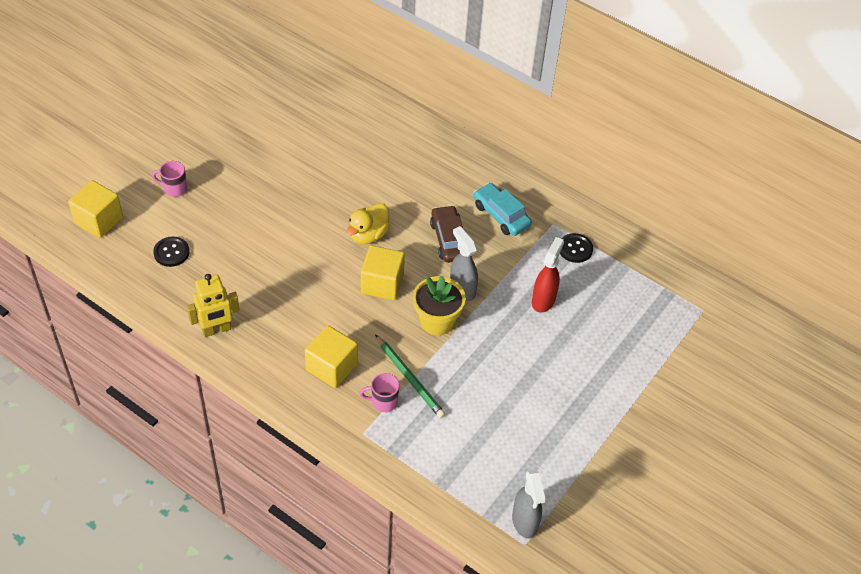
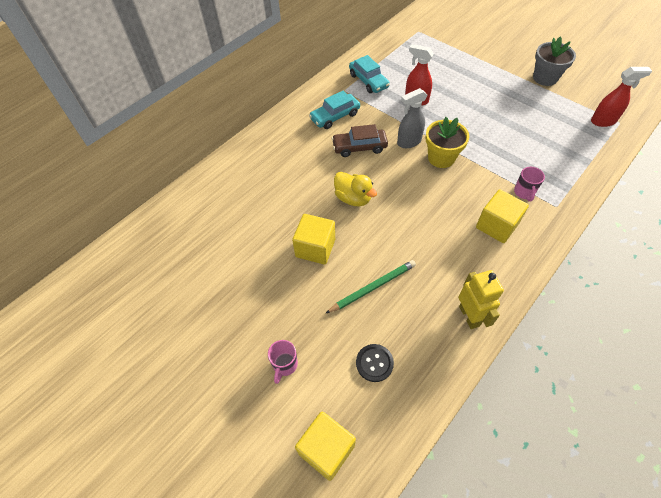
camera: 80 degrees left, 5 degrees up
(382, 283) = (406, 190): yellow cube -> yellow cube (315, 248)
(410, 378) = (498, 176): green pencil -> green pencil (373, 287)
(525, 522) = (603, 121): grey spray bottle -> red spray bottle
(575, 249) = (368, 81): black button -> turquoise car
(614, 463) = (545, 78): none -> grey flower pot

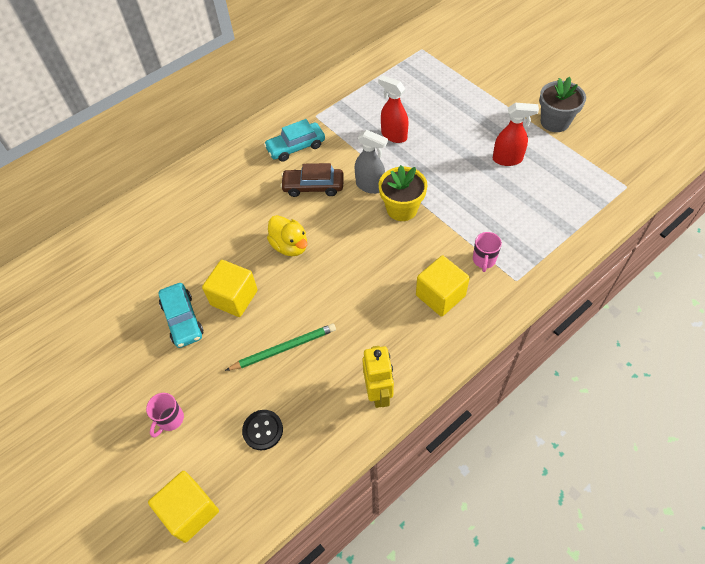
camera: 10 degrees right, 0 degrees up
(368, 81) = (345, 107): turquoise car -> turquoise car (182, 319)
(409, 142) = (370, 186): grey spray bottle -> grey spray bottle turned 135 degrees counterclockwise
(603, 121) = (607, 183): red spray bottle -> red spray bottle (507, 159)

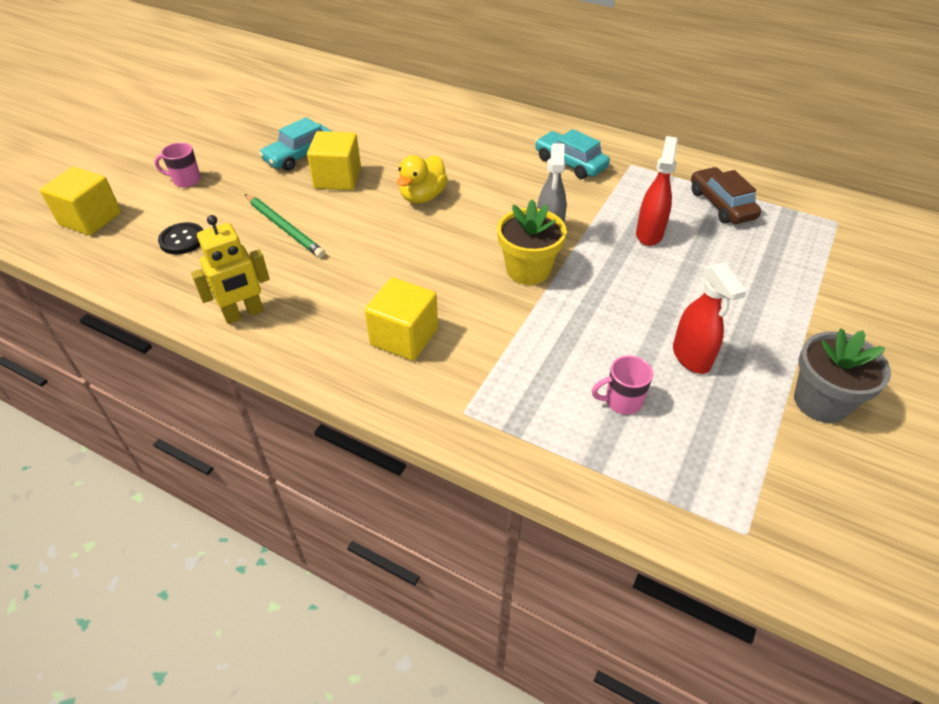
camera: 65 degrees right, 10 degrees down
(313, 186) = (518, 191): brown car -> brown car (721, 204)
(484, 260) = (483, 369): pink mug -> pink mug (622, 401)

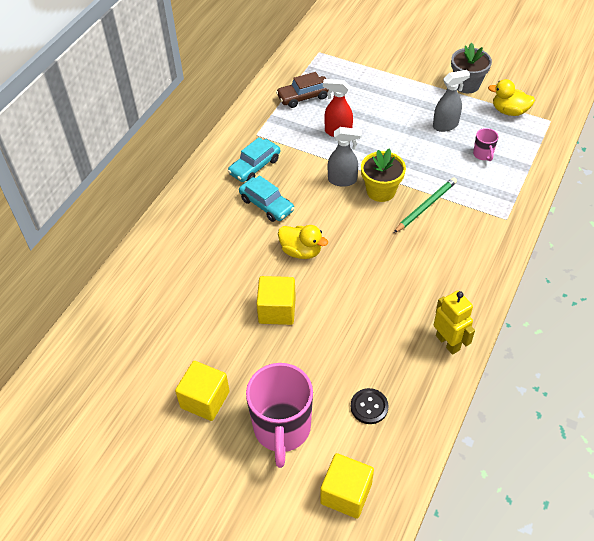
camera: 90 degrees left, 5 degrees up
(186, 180) = (282, 429): pink mug -> pink mug, size x2.26
(284, 228) = (347, 336): green pencil -> green pencil (426, 206)
(300, 155) = (240, 344): turquoise car -> turquoise car (266, 205)
(404, 337) = (453, 250): yellow cube -> yellow cube (205, 399)
(691, 358) = (445, 125): red spray bottle -> grey spray bottle
(757, 461) = (509, 111): none -> yellow duck

